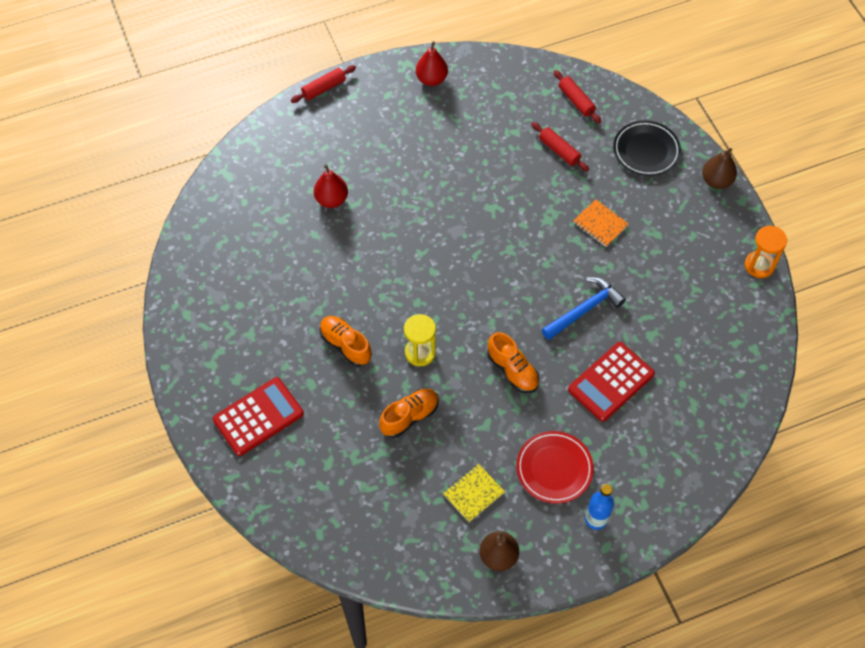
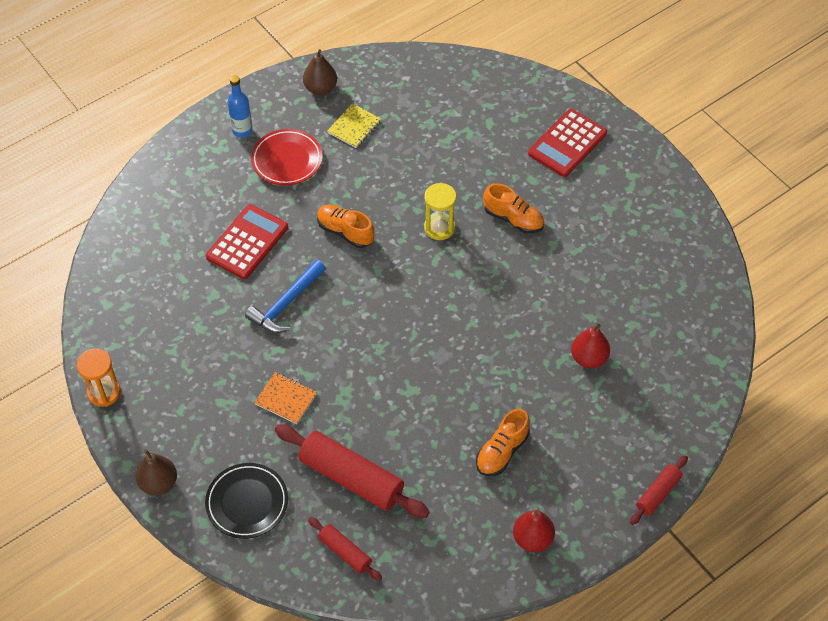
camera: 165 degrees right, 5 degrees down
(409, 416) = (430, 172): orange shoe -> orange shoe (502, 451)
(559, 150) = (351, 478): red rolling pin -> red rolling pin, size x1.89

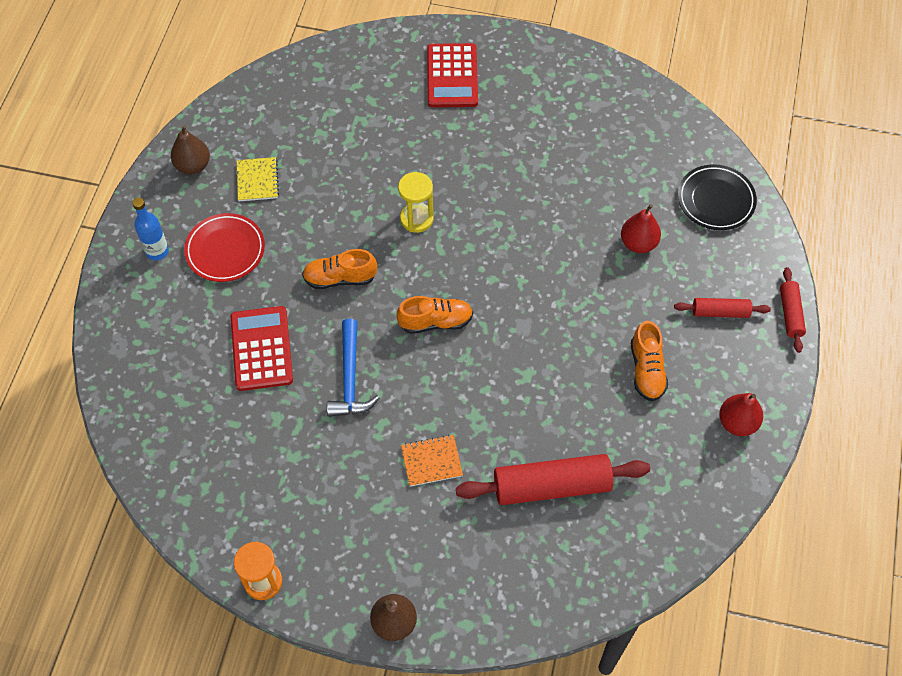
camera: 40 degrees left, 5 degrees up
(247, 503) = (487, 577): black plate -> black plate (716, 200)
(345, 552) = (607, 552): red rolling pin -> red rolling pin (720, 312)
(513, 219) = (469, 169): orange shoe -> orange shoe (435, 322)

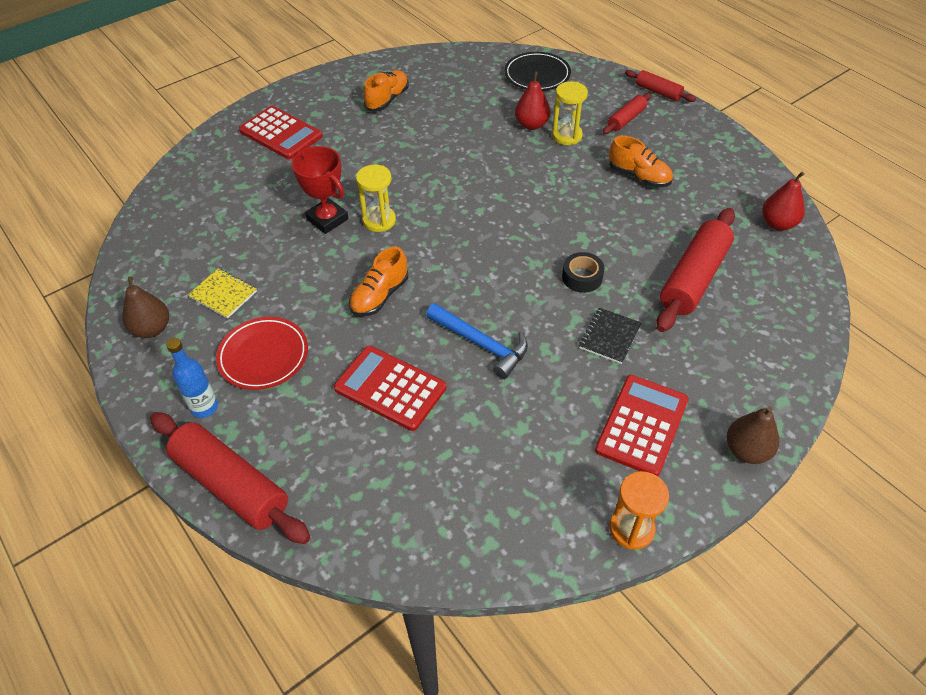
camera: 50 degrees left, 10 degrees down
(113, 316) = (231, 485): none -> red rolling pin
(360, 535) = (641, 425): none -> red calculator
(387, 184) = (327, 219): none -> red trophy
(431, 461) = (609, 337): orange notebook -> black notebook
(435, 322) = (483, 262): orange shoe -> orange shoe (387, 99)
(480, 402) = (582, 277): none -> black tape
(649, 280) = (567, 136): none -> yellow hourglass
(737, 423) = (721, 159): red pear -> red pear (777, 224)

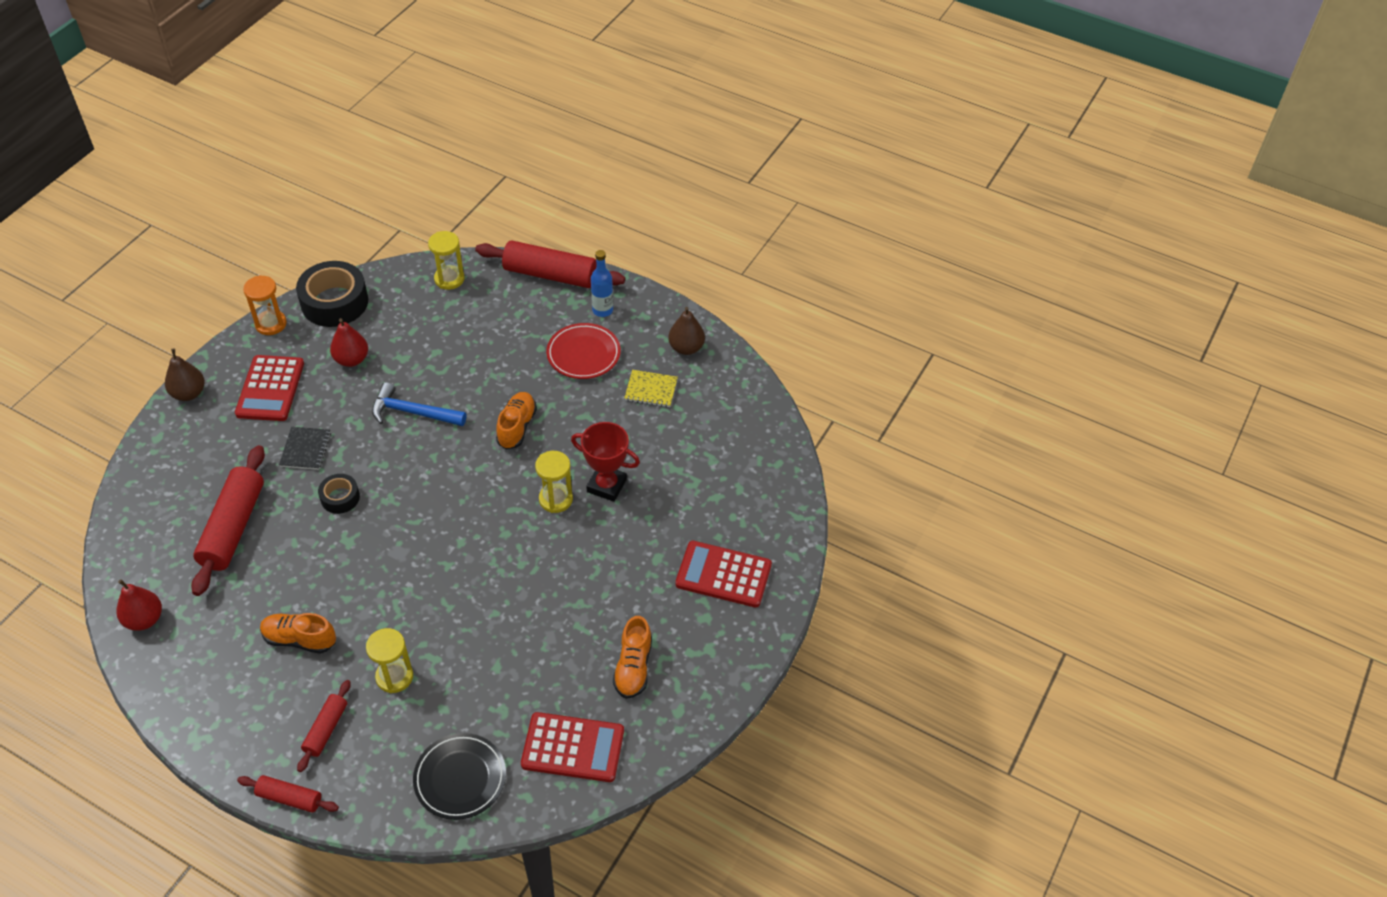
camera: 155 degrees right, 0 degrees up
(365, 525) = (449, 279): none -> yellow hourglass
(390, 388) = (472, 360): red calculator -> red calculator (573, 747)
(531, 125) = (441, 681): red pear -> red pear (351, 359)
(535, 538) = (334, 302): none -> black tape

